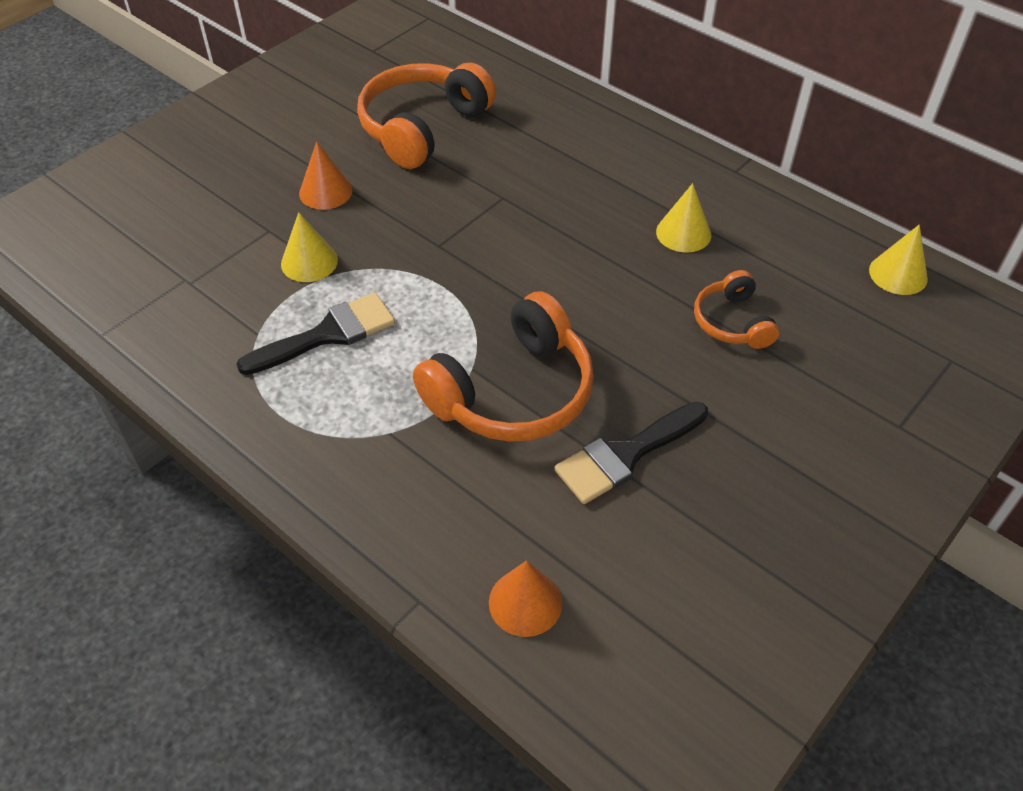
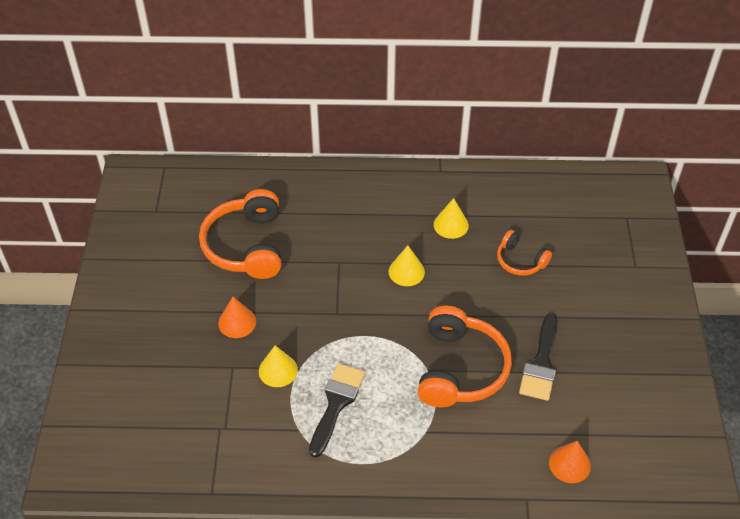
camera: 40 degrees left, 0 degrees up
(898, 274) = (566, 185): yellow cone -> yellow cone (406, 271)

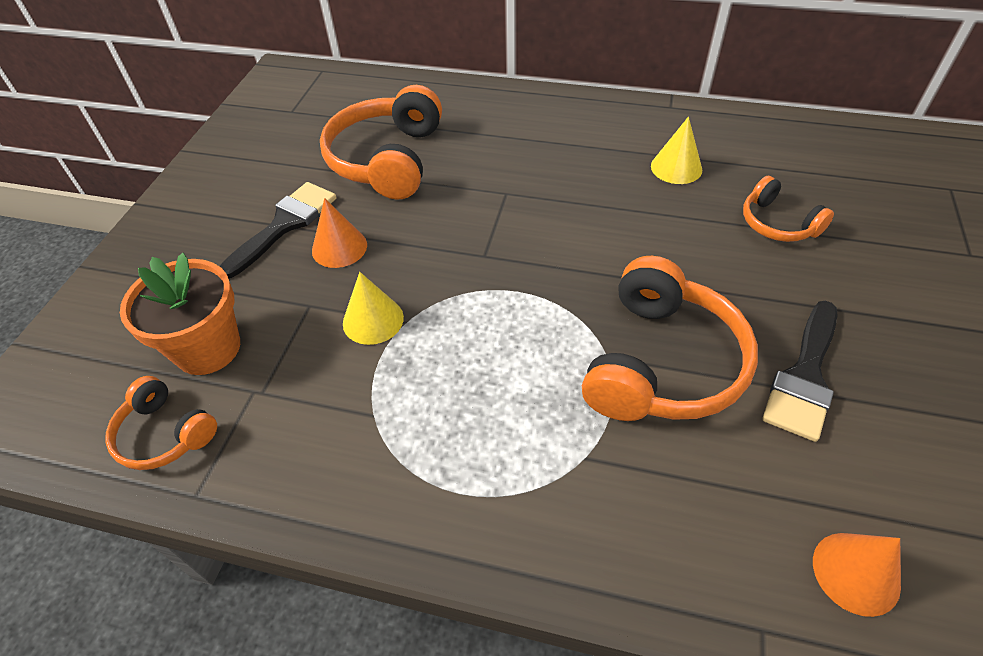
camera: 15 degrees right, 0 degrees up
(176, 463) = (164, 434): none -> orange headphones
(178, 407) = (208, 348): none -> orange flower pot
(336, 404) = (446, 384): black brush -> black brush (284, 225)
(406, 271) = (600, 216): yellow cone -> none

